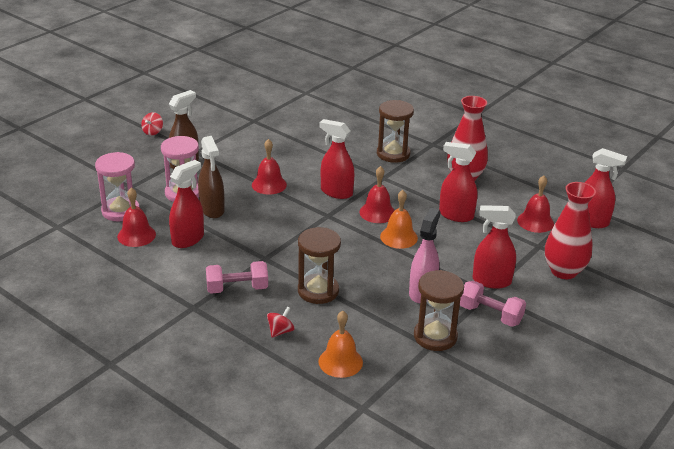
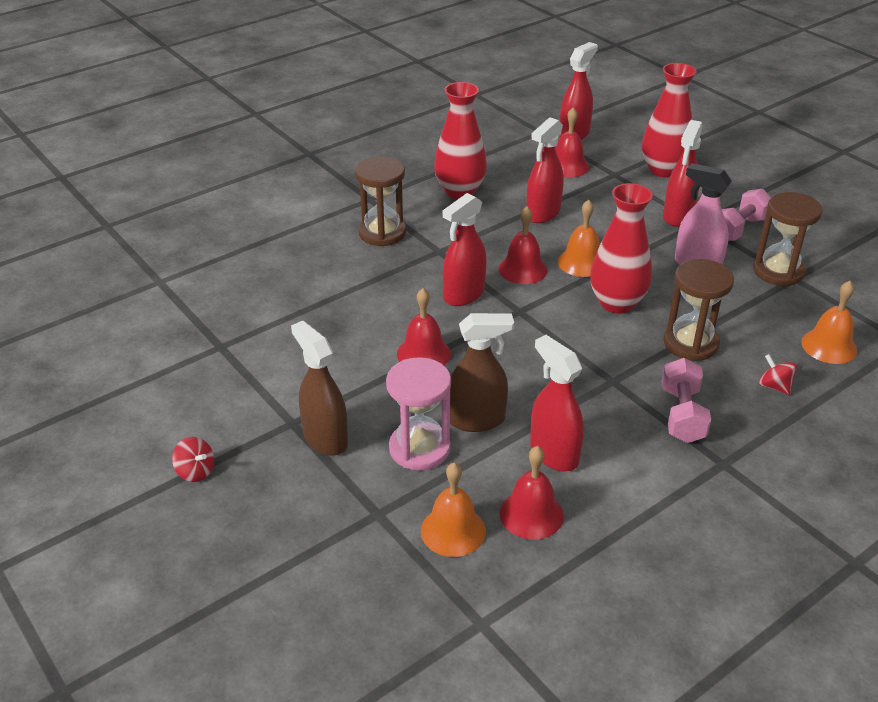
camera: 75 degrees left, 5 degrees up
(120, 211) = (453, 531): pink hourglass -> orange bell
(354, 255) = (617, 303): none -> red vase

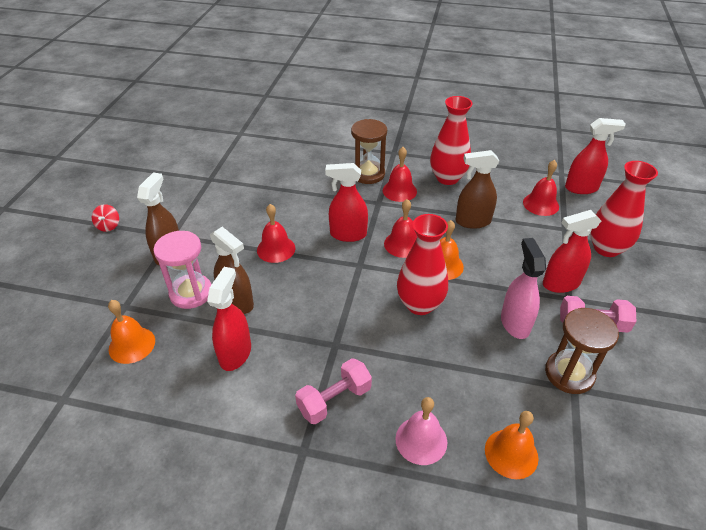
camera: 50 degrees right, 5 degrees up
(531, 514) = (171, 372): red bell -> red bell (399, 191)
(543, 213) = (472, 221): red spray bottle -> brown spray bottle
(690, 343) = (419, 365): brown hourglass -> none
(774, 386) = (421, 440): red spinning top -> pink bell

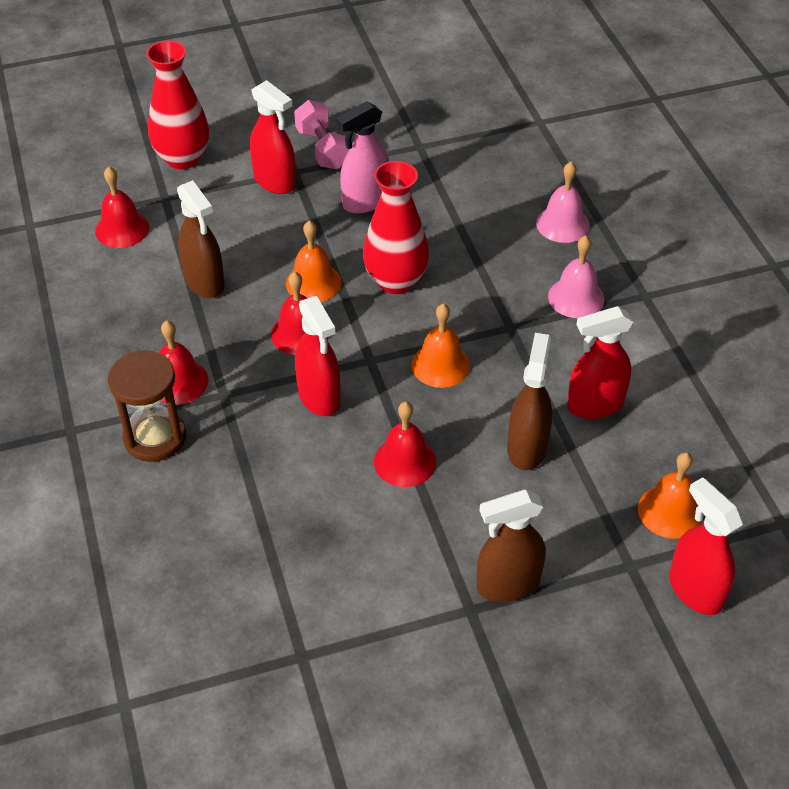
camera: 120 degrees left, 5 degrees up
(108, 226) = (517, 719): red spinning top -> none
(191, 293) = (551, 506): pink hourglass -> none
(334, 400) = (576, 297): pink dumbbell -> pink bell
(447, 178) = (111, 339): red vase -> none
(511, 453) = (524, 168): orange bell -> orange bell (440, 365)
(569, 373) = (404, 152): brown hourglass -> none
(581, 188) = (58, 200): red spray bottle -> red spray bottle (695, 590)

